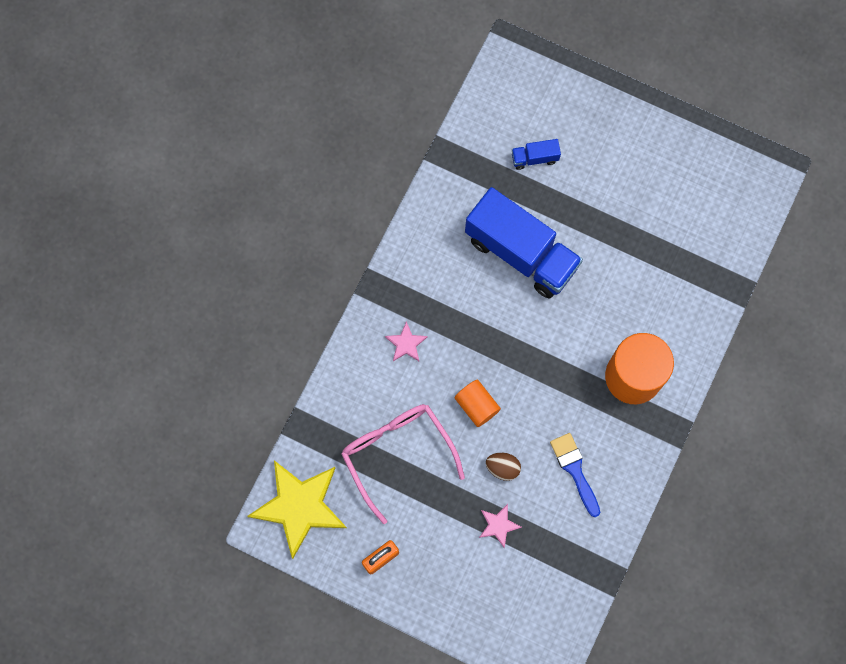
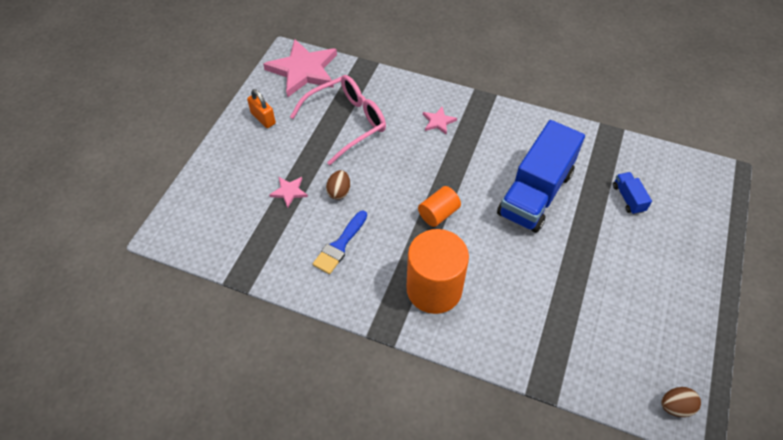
camera: 85 degrees right, 20 degrees down
(299, 506) = (303, 70): yellow star -> pink star
(477, 406) = (392, 170): orange cylinder -> orange cylinder (438, 214)
(575, 470) = (340, 245): blue brush -> blue brush turned 150 degrees clockwise
(761, 181) = (675, 406): none -> brown egg

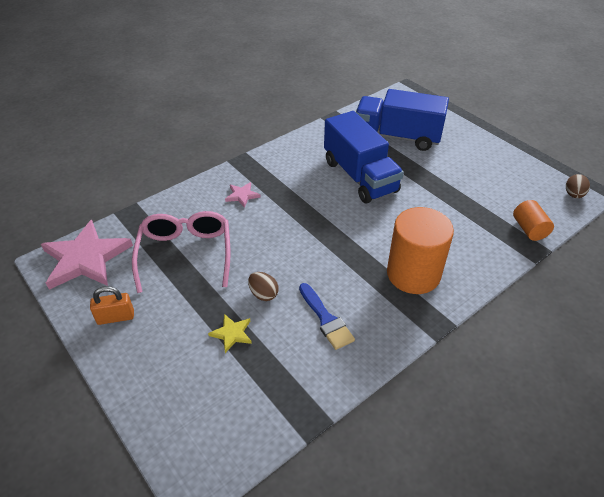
camera: 60 degrees left, 10 degrees down
(289, 192) = (232, 333): pink star -> yellow star
(438, 214) = (339, 238): orange cylinder -> orange cylinder (529, 229)
(628, 198) = (397, 136): blue truck -> blue truck, size x2.42

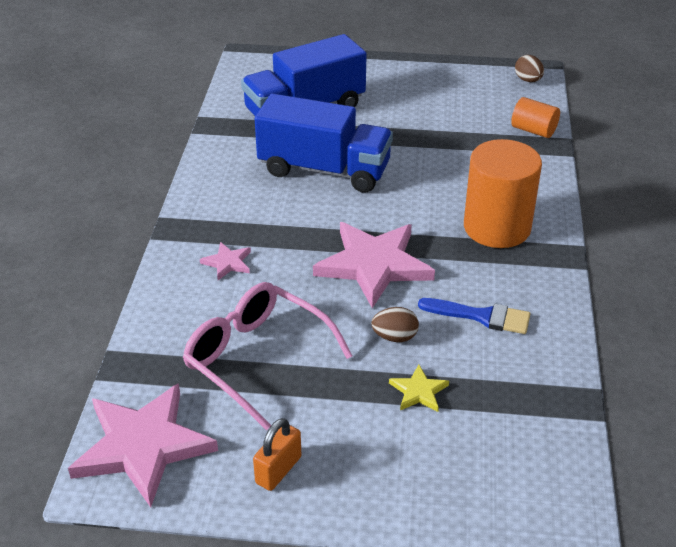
camera: 45 degrees left, 5 degrees down
(310, 246) = (374, 265): none -> pink star

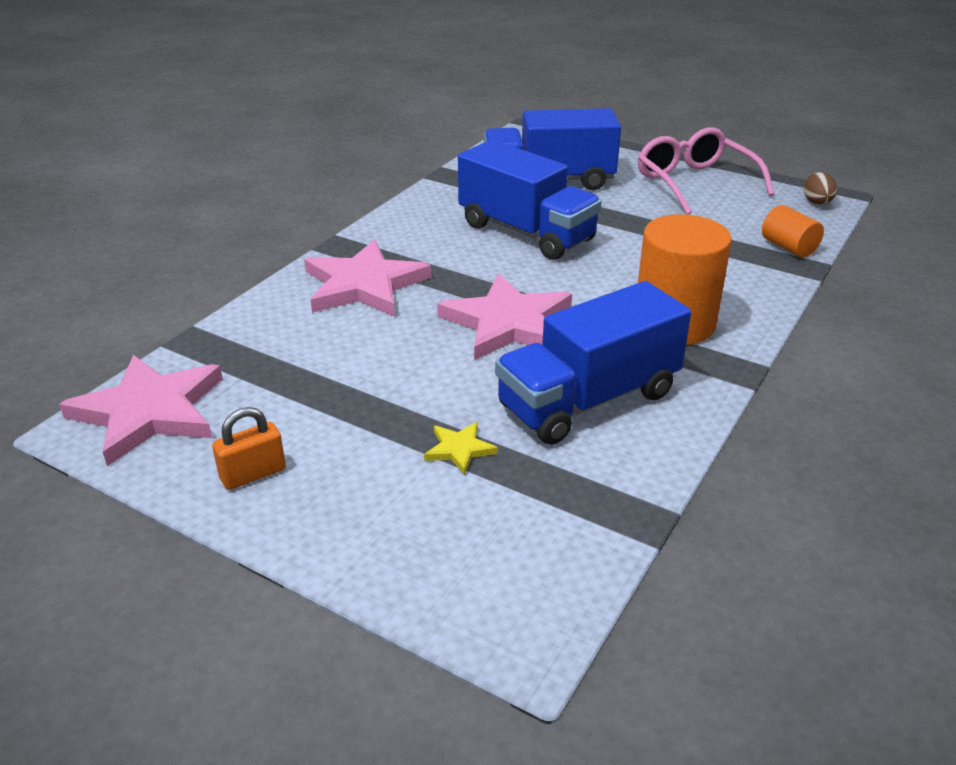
camera: 25 degrees right, 5 degrees down
(227, 263) = (364, 285): pink star -> pink star, size x2.26
(256, 358) = (320, 371): pink glasses -> pink glasses (694, 183)
(395, 337) = (476, 392): brown egg -> none
(481, 316) = (588, 400): blue brush -> blue truck

